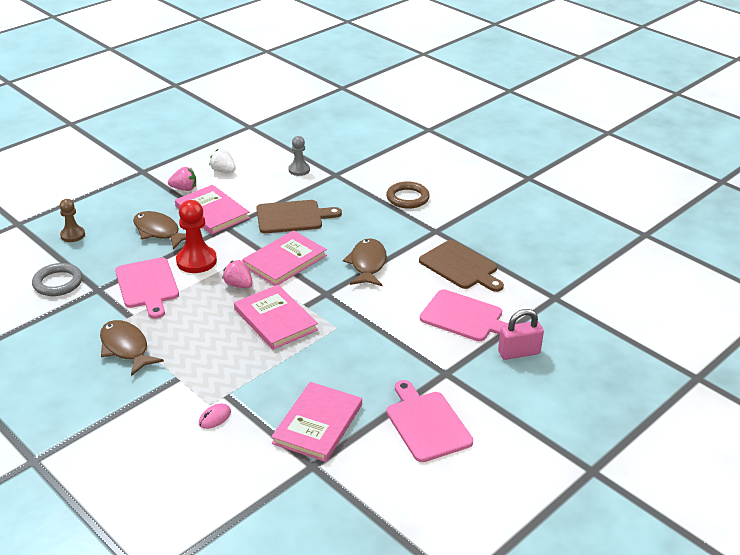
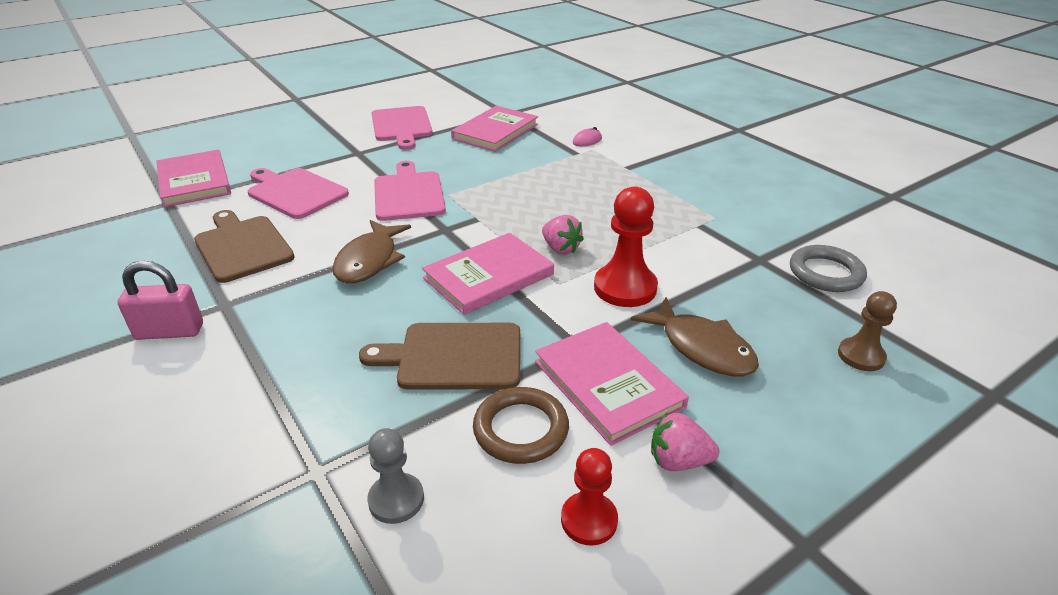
camera: 170 degrees left, 0 degrees up
(126, 348) = (691, 194): brown fish -> none
(147, 285) = (690, 258): pink cutting board -> pink cutting board (408, 194)
(223, 171) = (589, 520): white strawberry -> red pawn
(275, 319) = (517, 207): pink book -> pink book (194, 181)
(407, 198) = (211, 380): brown ring -> brown ring (521, 429)
(519, 352) = (271, 161): pink padlock -> pink padlock (170, 331)

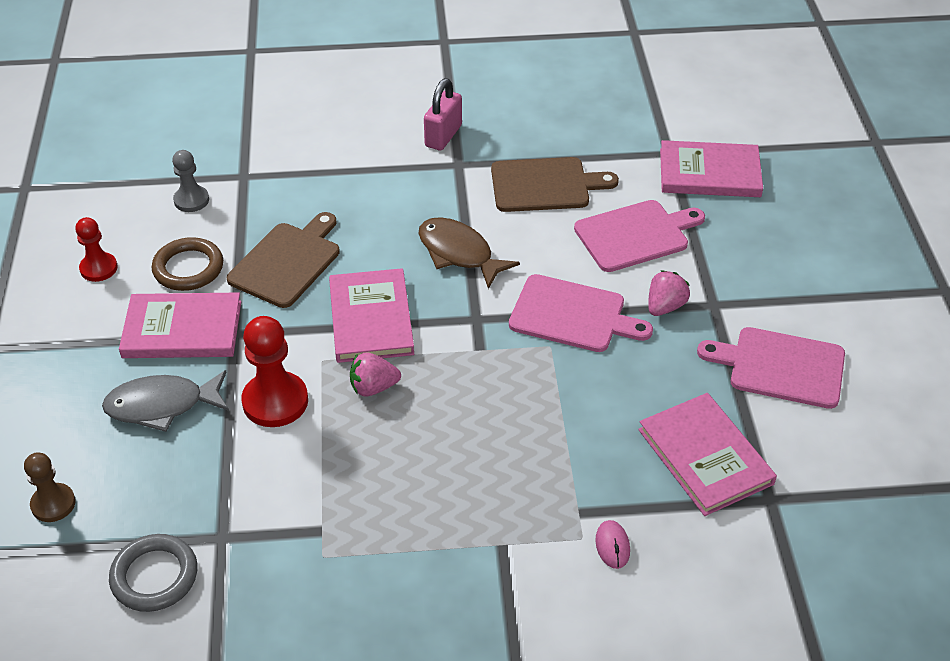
camera: 120 degrees right, 10 degrees up
(678, 461) = (91, 328): pink strawberry -> pink strawberry (665, 306)
(701, 347) = (162, 405): brown fish -> grey fish

